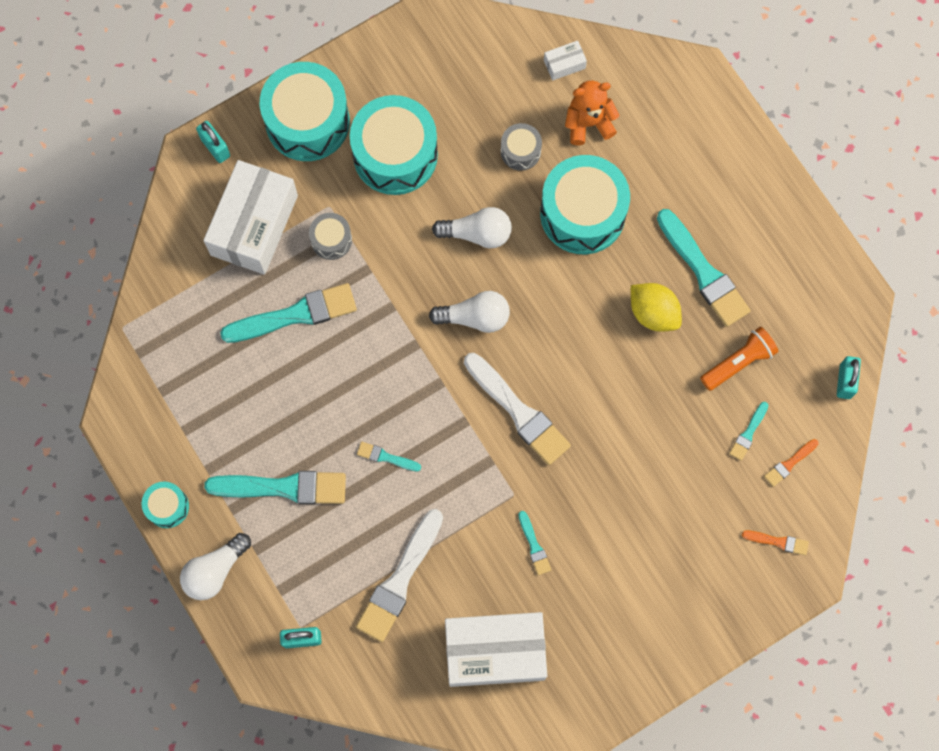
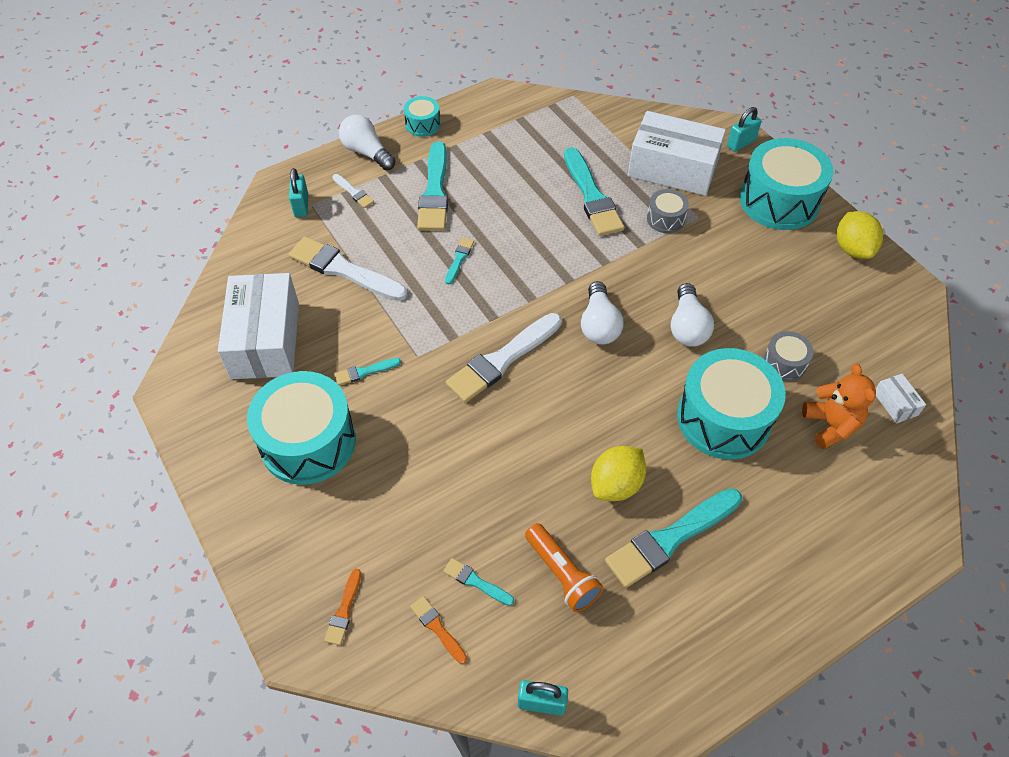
camera: 90 degrees right, 20 degrees down
(282, 580) = (354, 192): none -> white brush
(377, 62) = (852, 249): none -> yellow lemon
(395, 155) = (759, 263): turquoise drum -> turquoise drum (308, 442)

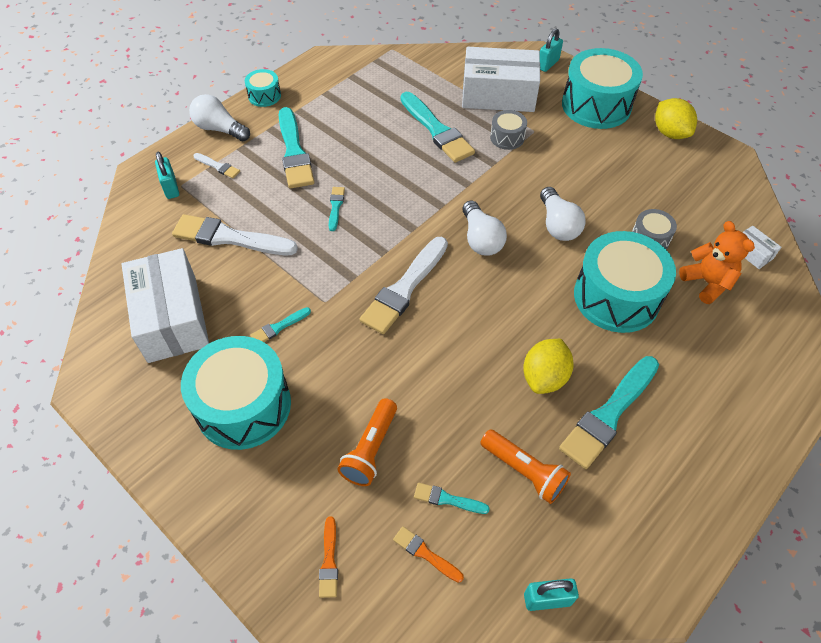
camera: 15 degrees left, 0 degrees up
(416, 514) = (371, 449): none -> orange flashlight

